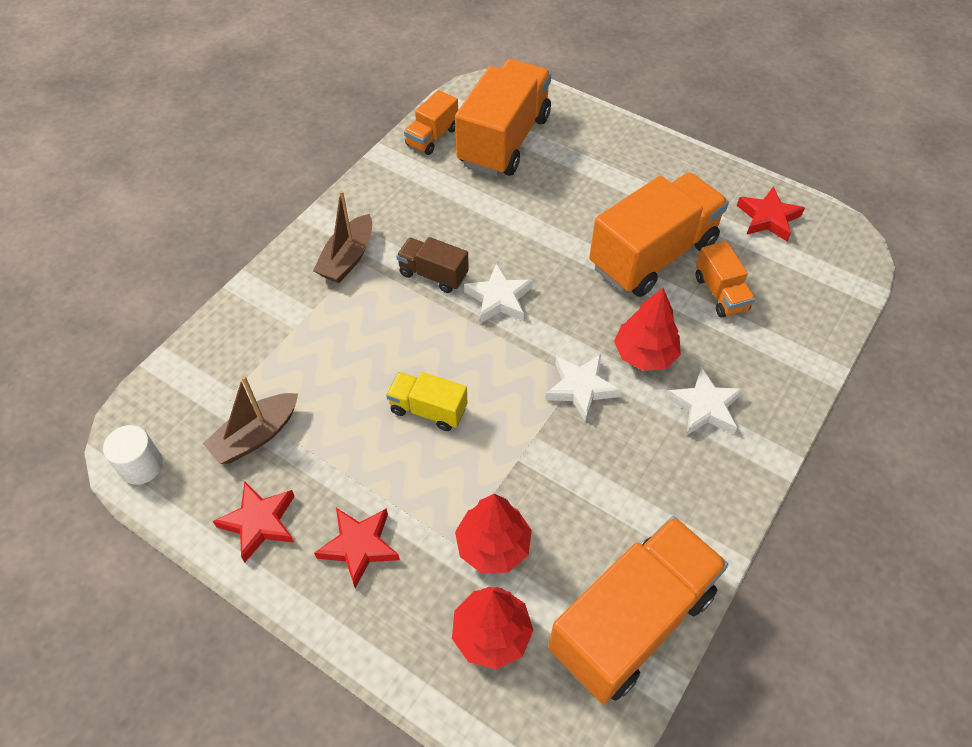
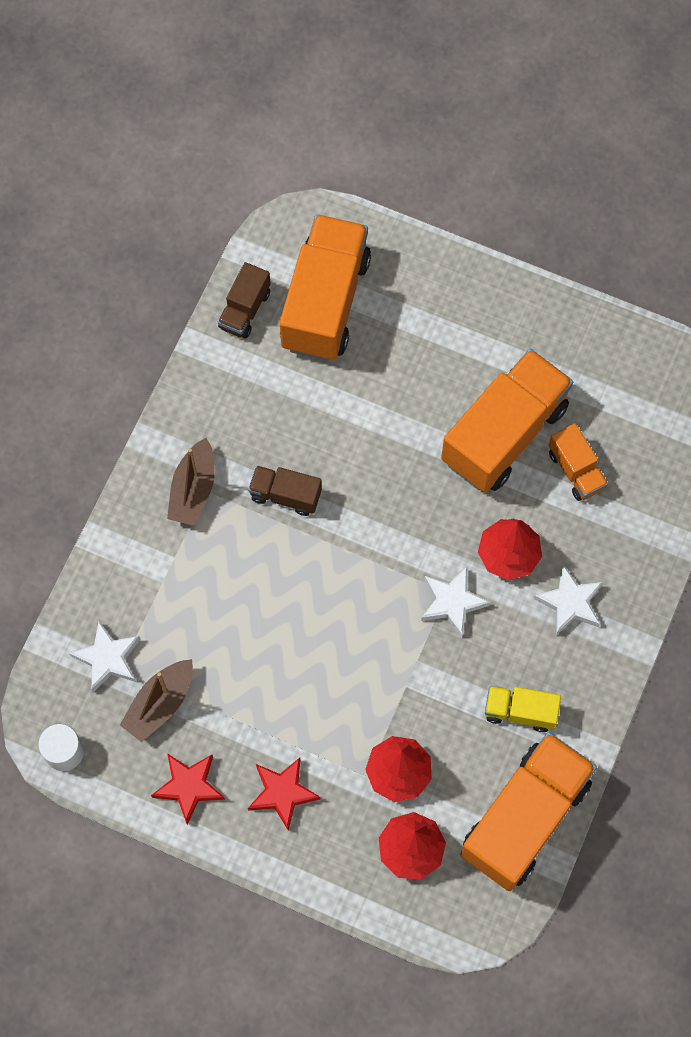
camera: 10 degrees left, 15 degrees up
(428, 409) = (313, 649): yellow truck -> yellow truck (520, 711)
(432, 137) = (245, 310): orange truck -> brown truck
(499, 298) = (357, 513): white star -> white star (108, 658)
(768, 218) = (618, 366): red star -> none

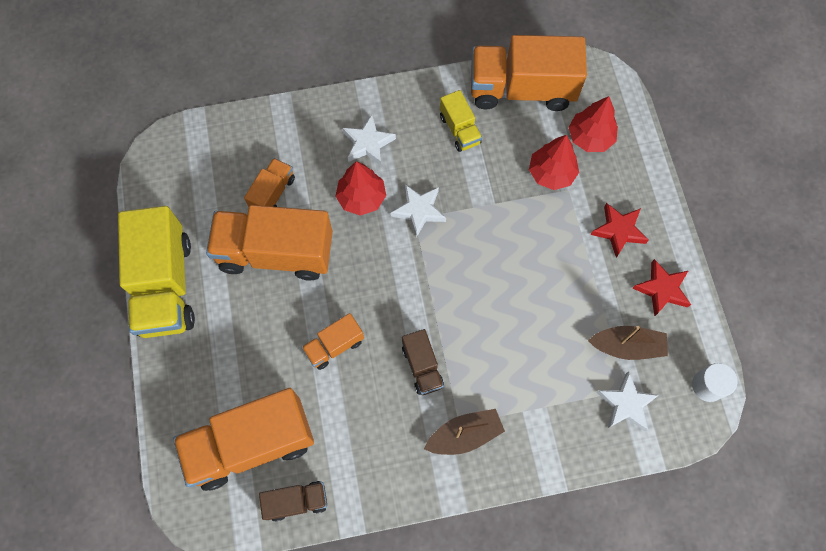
camera: 125 degrees left, 0 degrees up
(365, 429) = (334, 346): none -> orange truck
(540, 314) = (166, 285): none -> yellow truck

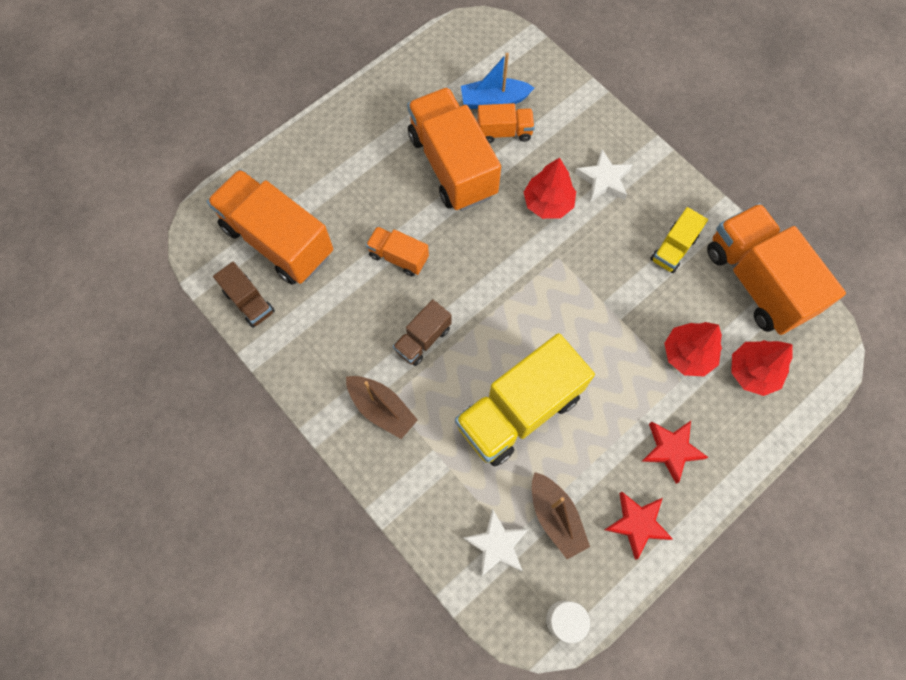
camera: 60 degrees right, 0 degrees up
(166, 285) = (372, 101): yellow truck -> yellow truck (519, 410)
(237, 184) = (494, 100): none -> blue boat
(419, 210) = (568, 257): white star -> none

